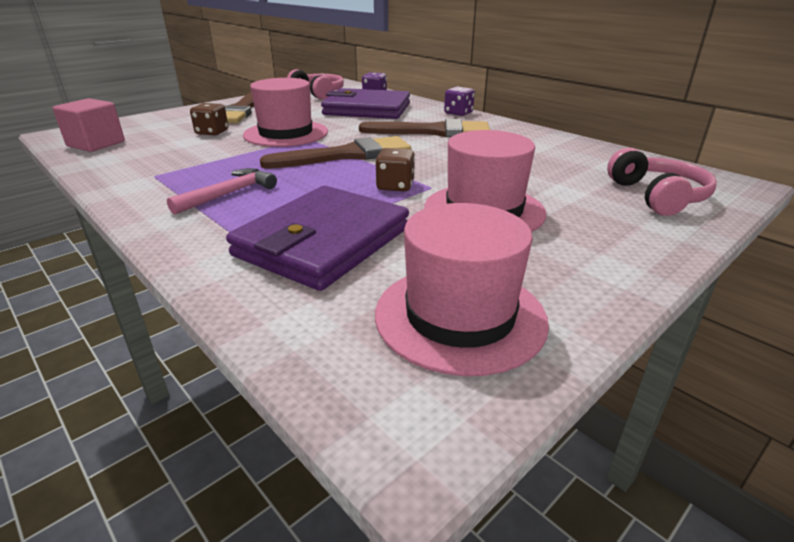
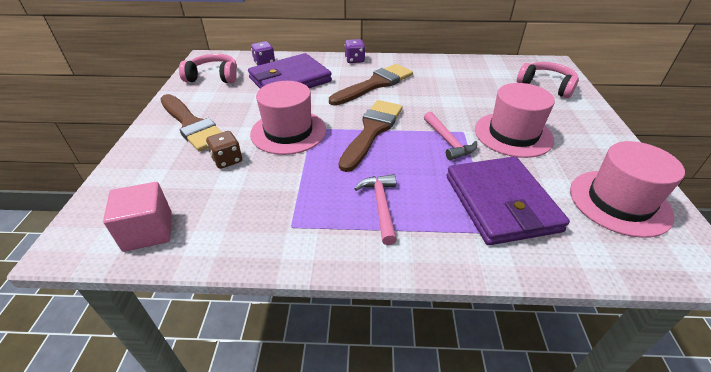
camera: 45 degrees left, 10 degrees up
(395, 186) = (448, 141): brown dice -> pink hammer

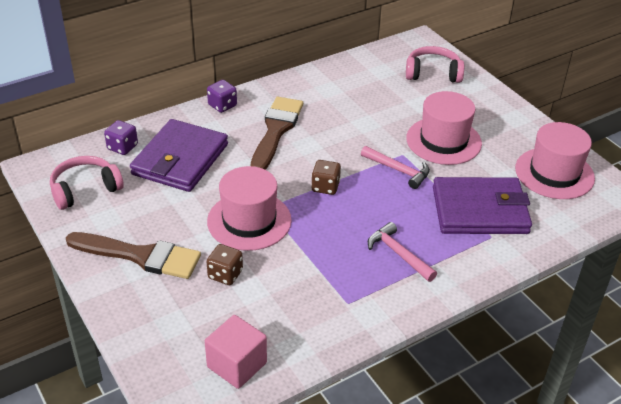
camera: 35 degrees left, 0 degrees up
(372, 131) = (325, 187): brown brush -> brown dice
(500, 203) = (479, 210): purple wallet -> purple wallet turned 45 degrees counterclockwise

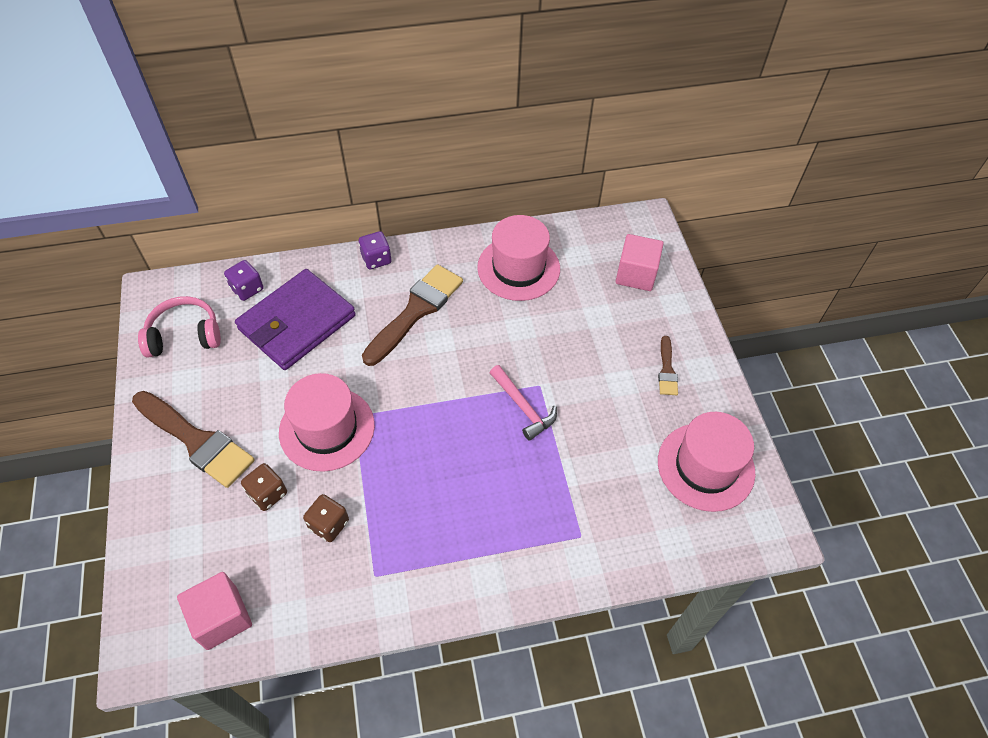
camera: 20 degrees right, 15 degrees up
(325, 187) = (430, 406): brown dice -> brown dice (329, 524)
(398, 254) = (463, 526): pink hammer -> none
(433, 73) = (636, 274): pink headphones -> pink cube
(443, 141) = (597, 379): pink hat -> pink hat (518, 268)
(479, 210) = (587, 494): purple wallet -> none
(491, 124) = (667, 370): none -> brown brush

